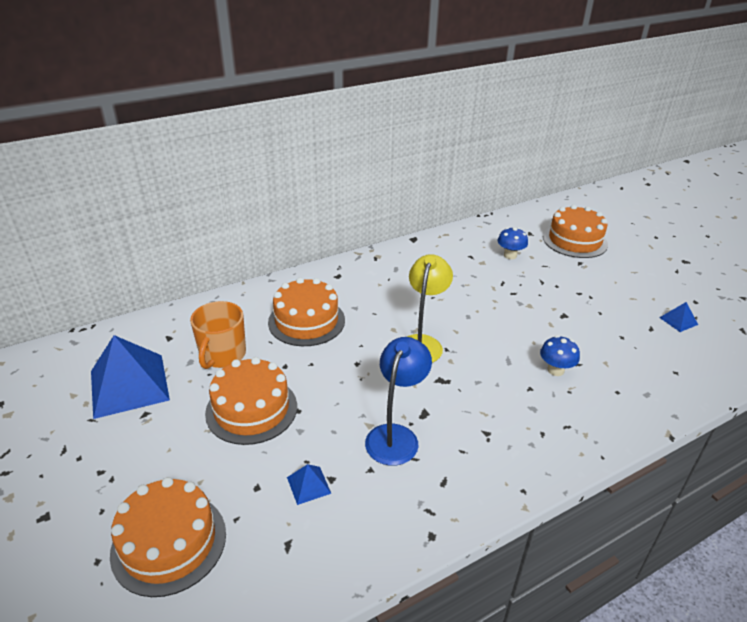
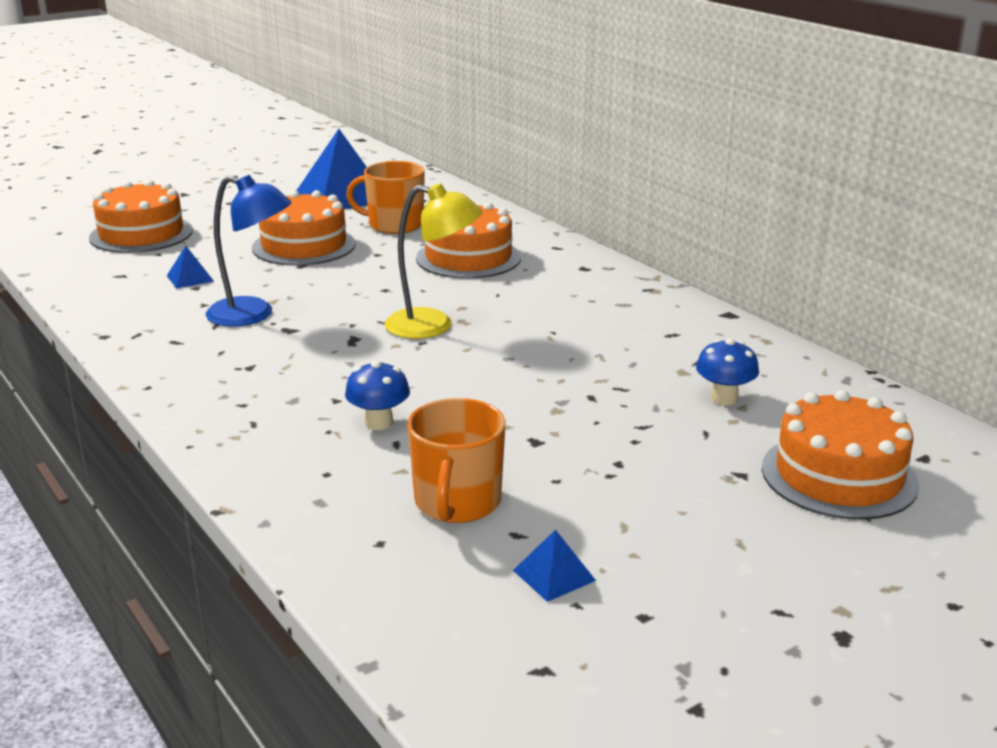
camera: 85 degrees right, 10 degrees down
(631, 345) = (457, 502): none -> orange mug

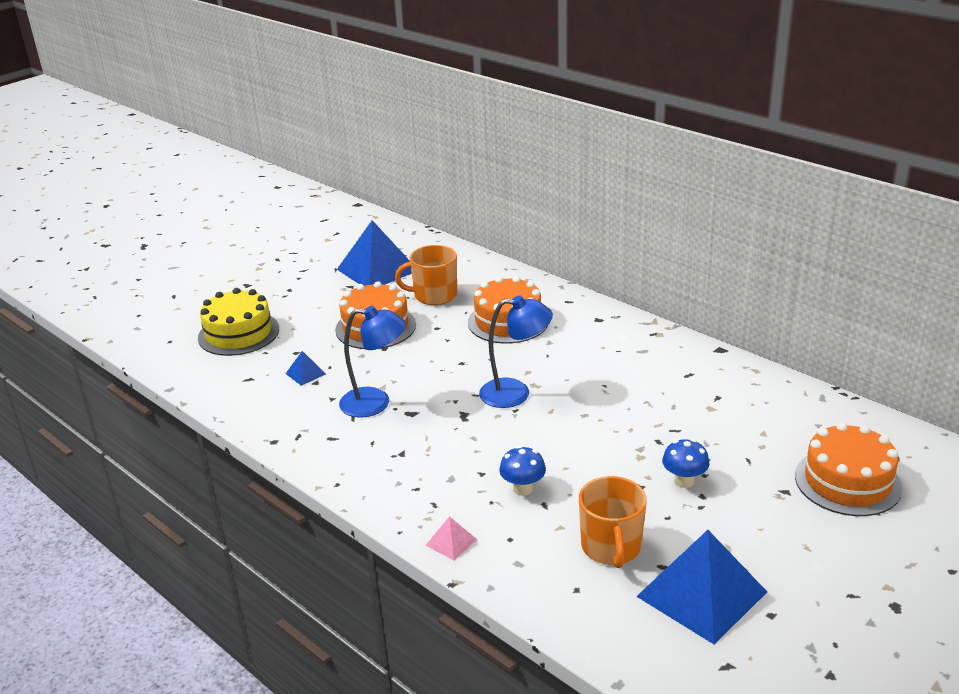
camera: 10 degrees left, 5 degrees up
(141, 234) = (238, 333): orange cake -> yellow cake
(247, 466) = (451, 542): none -> pink pyramid
(433, 326) = (515, 393): yellow lamp -> blue lamp
(554, 575) = (701, 594): blue pyramid -> blue pyramid, size x2.33
(724, 398) = (748, 428): blue mushroom -> blue mushroom (684, 481)

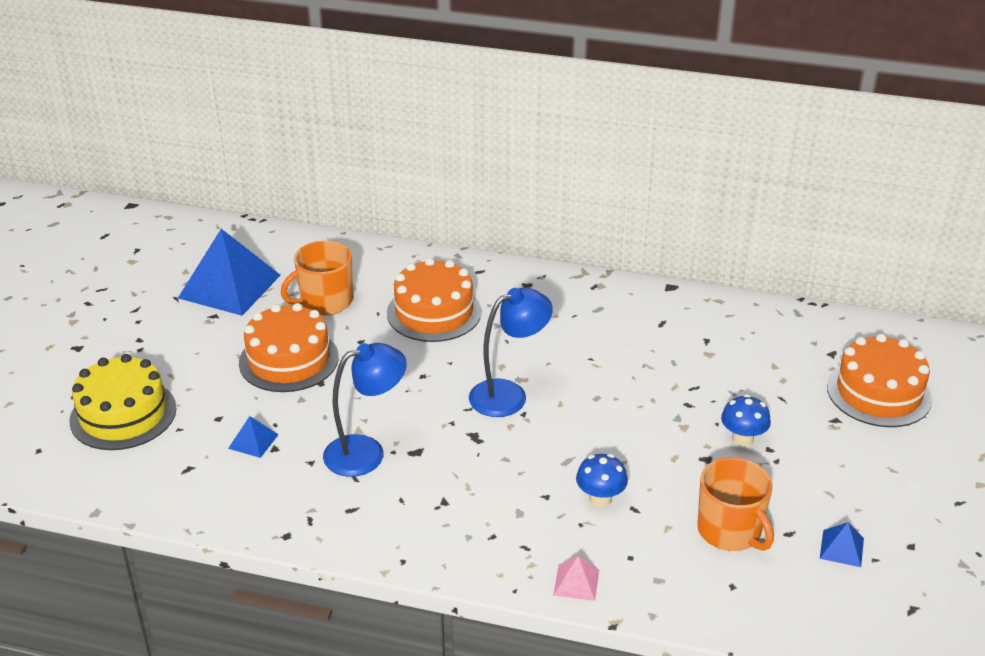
camera: 30 degrees left, 5 degrees up
(701, 594) = (841, 548): blue pyramid -> blue pyramid, size x0.43

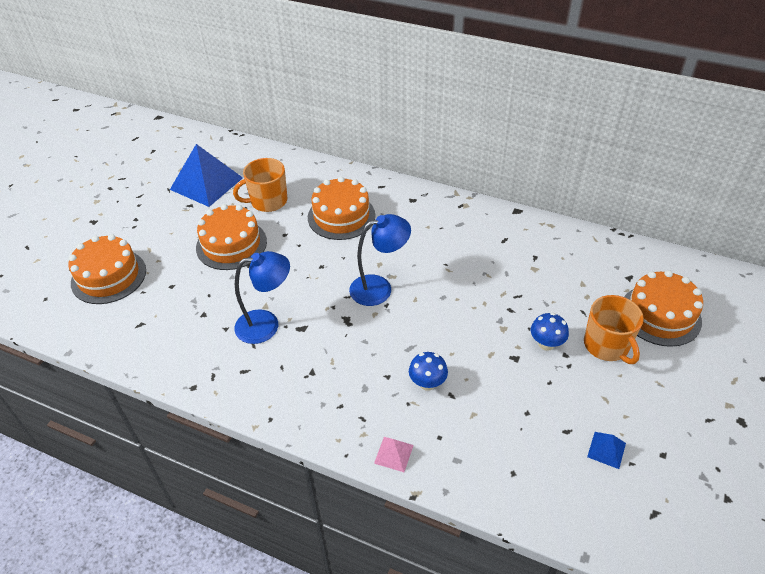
camera: 10 degrees right, 10 degrees up
(123, 414) = (108, 276): yellow cake -> orange cake
(253, 441) = (190, 307): blue pyramid -> none
(730, 531) = (521, 423): orange mug -> orange mug (607, 345)

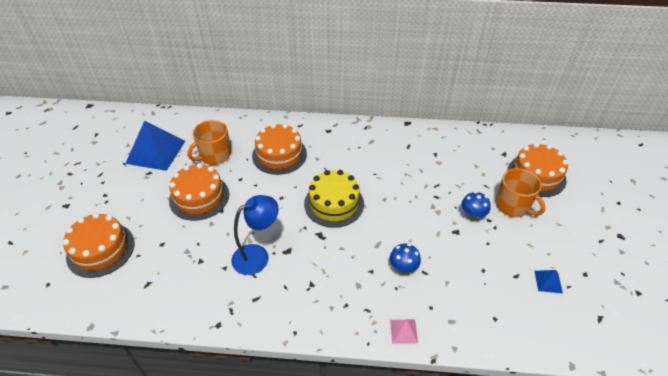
camera: 20 degrees left, 0 degrees up
(379, 288) = (334, 203): blue lamp -> yellow cake

